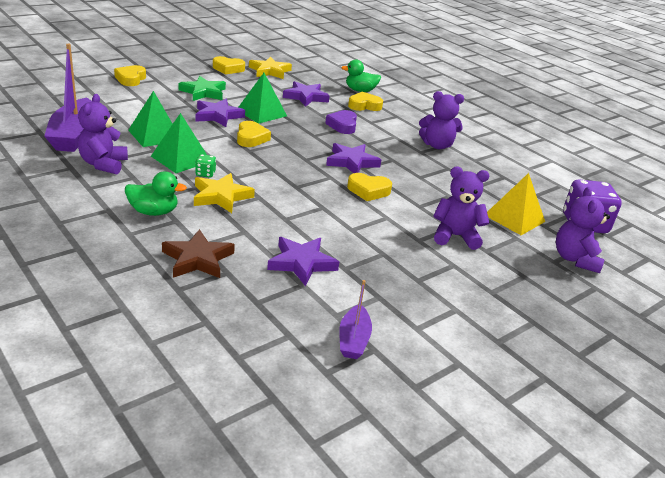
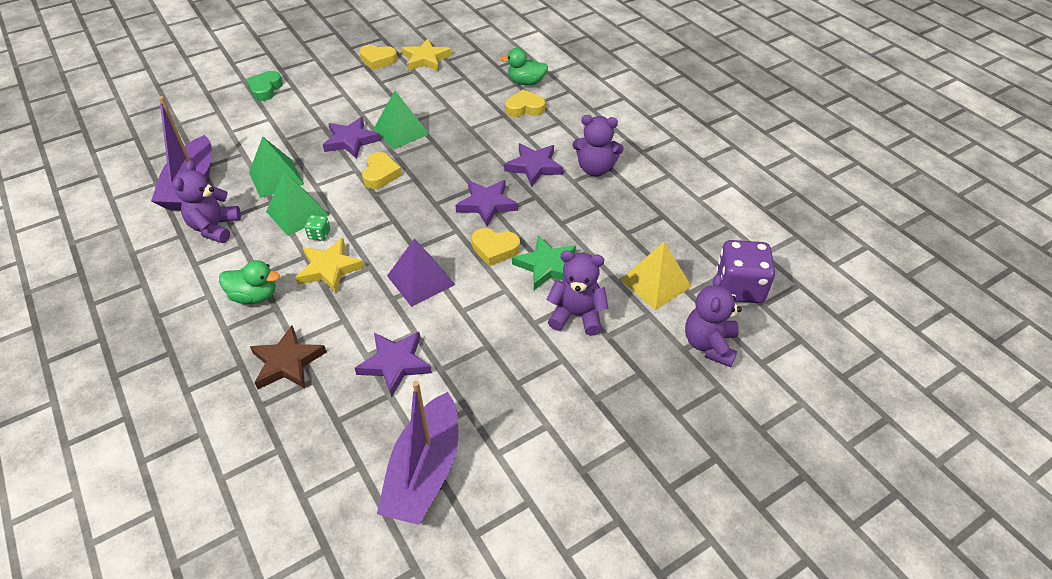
camera: 10 degrees right, 15 degrees up
(131, 79) = (265, 89): yellow heart -> green heart
(203, 92) = (342, 103): green star -> green star (546, 266)
(305, 97) = (458, 100): purple star -> purple star (534, 167)
(308, 207) = (421, 280): none -> purple pyramid
(343, 125) = (491, 144): purple heart -> none
(353, 340) = (425, 471): purple boat -> purple boat, size x1.87

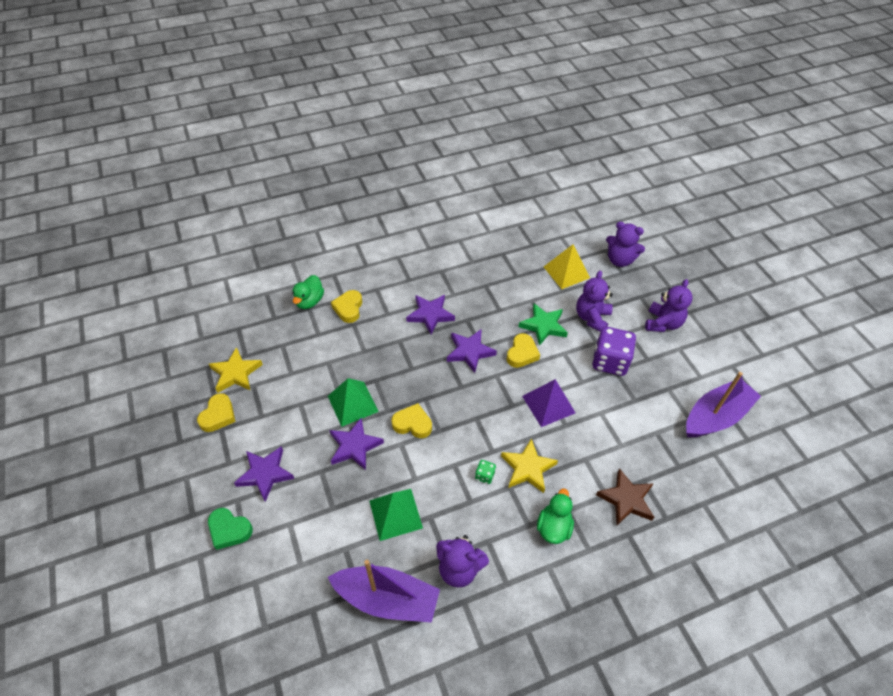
camera: 80 degrees left, 5 degrees up
(297, 213) = (452, 494): green pyramid -> none
(395, 364) = (630, 427): purple star -> purple star (265, 474)
(425, 471) = (715, 416): purple boat -> purple boat turned 60 degrees counterclockwise
(595, 169) = (443, 279): purple teddy bear -> purple teddy bear (662, 323)
(739, 288) = (575, 235): purple dice -> purple dice (610, 361)

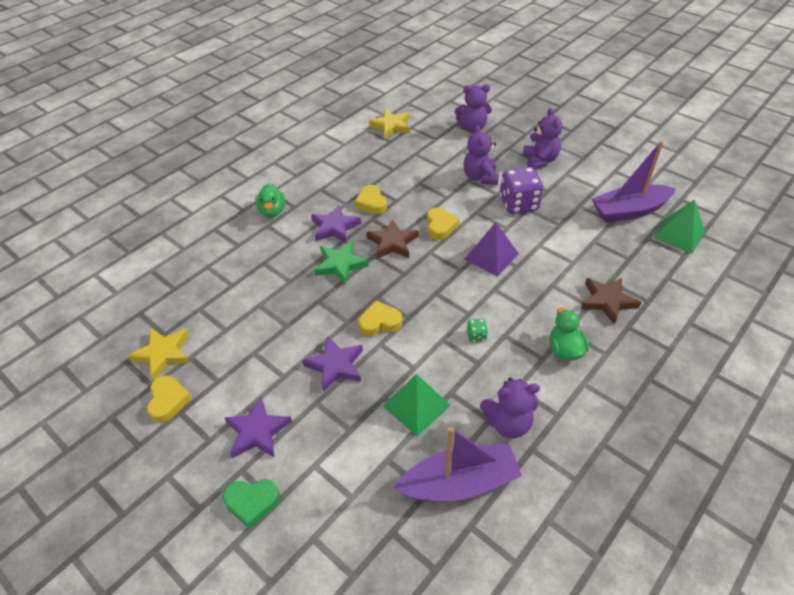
camera: 25 degrees left, 5 degrees down
(309, 301) = (204, 260): green duck -> green duck (272, 211)
(348, 308) = (249, 251): yellow heart -> yellow heart (371, 203)
(353, 403) = (308, 330): green pyramid -> green pyramid (679, 234)
(470, 352) = (392, 243): purple star -> brown star
(527, 468) = (509, 313): yellow star -> yellow star (391, 126)
(543, 326) = (444, 198): green star -> green star (340, 265)
(566, 272) = (434, 151): yellow pyramid -> none
(715, 416) = (629, 211): purple boat -> purple boat turned 135 degrees counterclockwise

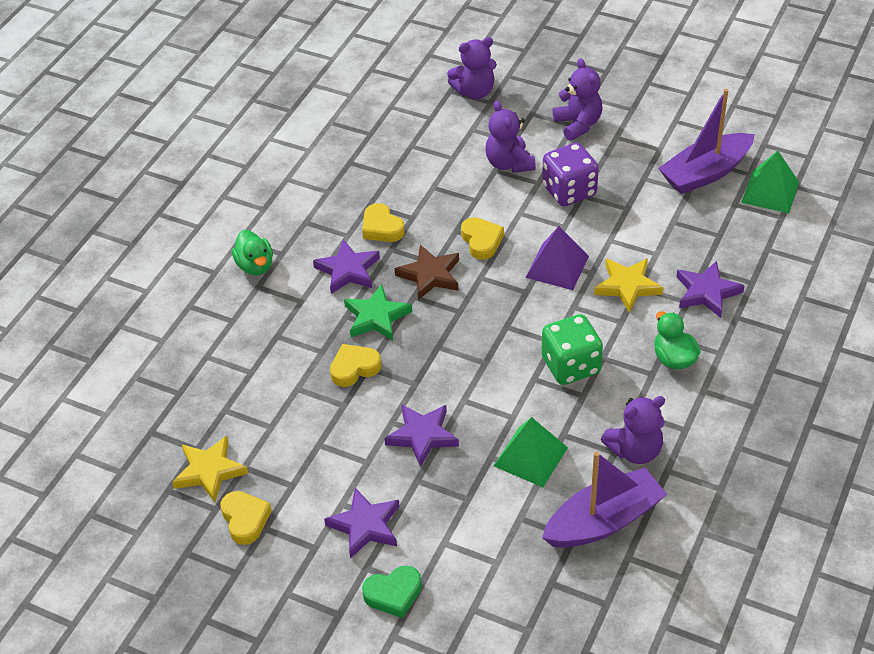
camera: 15 degrees left, 0 degrees up
(380, 322) = (453, 376): yellow heart -> yellow heart (354, 368)
(391, 126) = (363, 110): yellow star -> yellow star (627, 286)
(476, 336) = (571, 366): green dice -> green dice, size x2.30
(607, 301) = (707, 292): brown star -> purple star

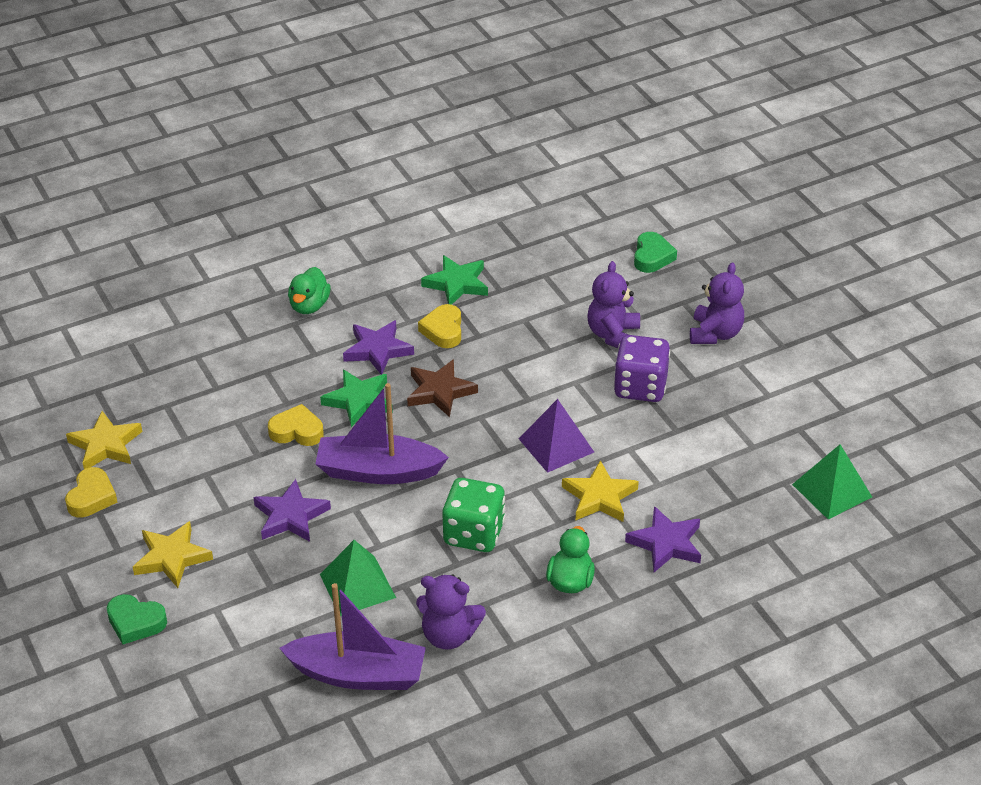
camera: 35 degrees right, 5 degrees down
(353, 187) = (457, 284): none -> green star
(365, 525) = (172, 557): purple star -> yellow star
(474, 92) = (652, 257): purple teddy bear -> green heart
(481, 241) = (514, 387): yellow heart -> none
(705, 173) = (788, 440): purple boat -> purple boat (378, 471)

